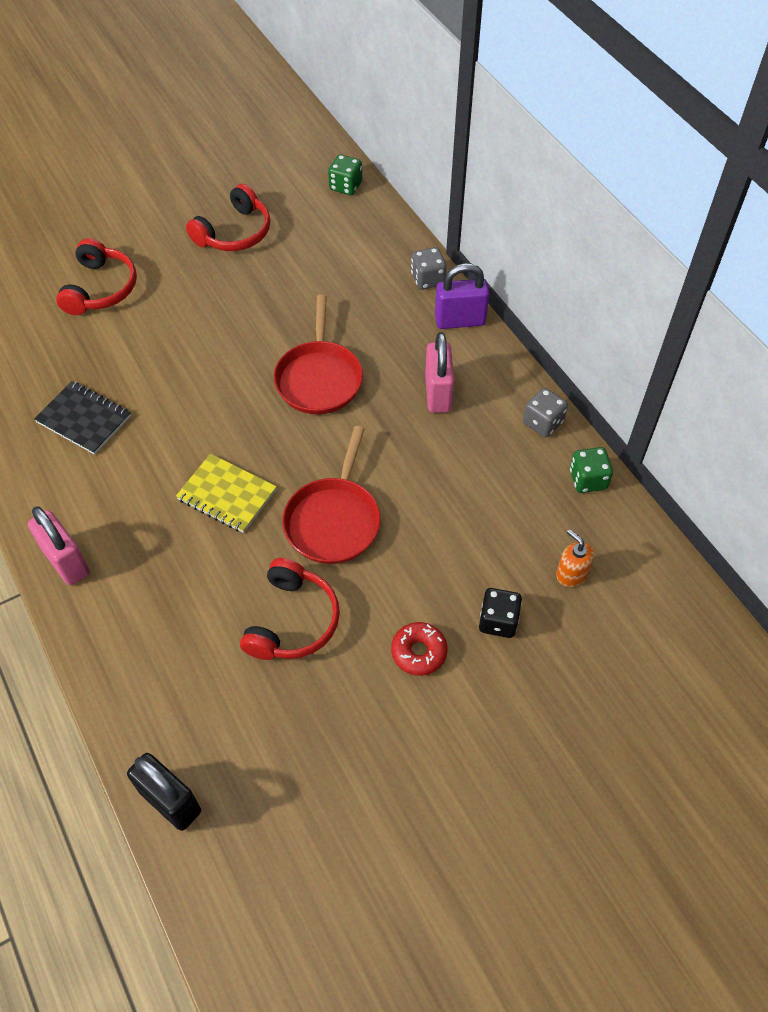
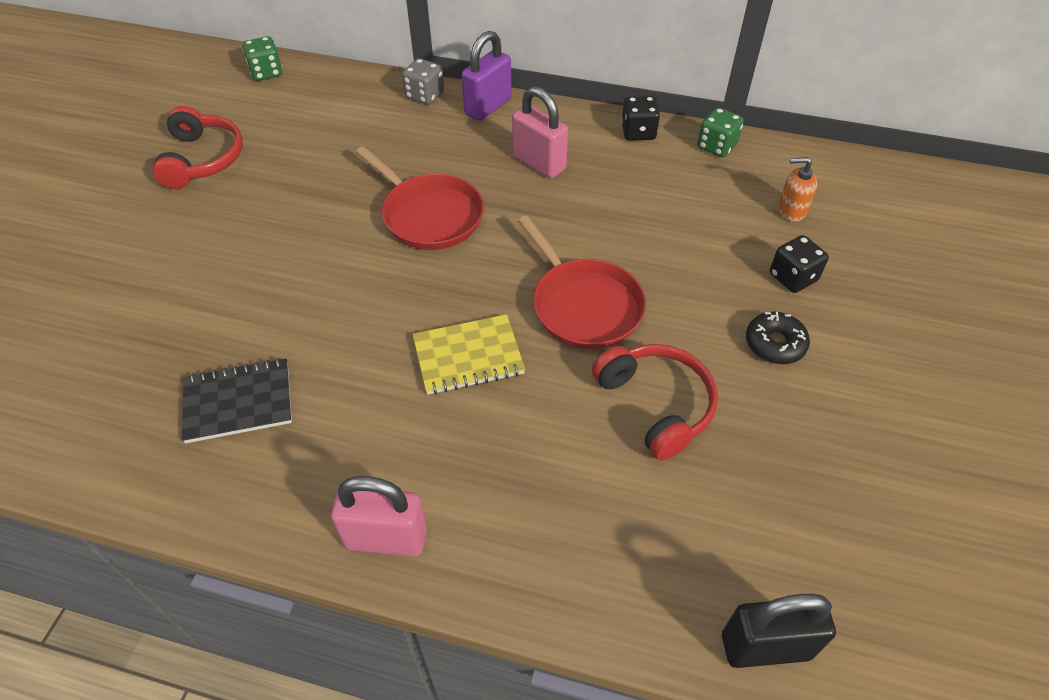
camera: 45 degrees left, 5 degrees down
(100, 288) = (111, 283): red headphones -> none
(419, 652) = (775, 344): red donut -> black donut
(543, 422) = (638, 132): grey dice -> black dice

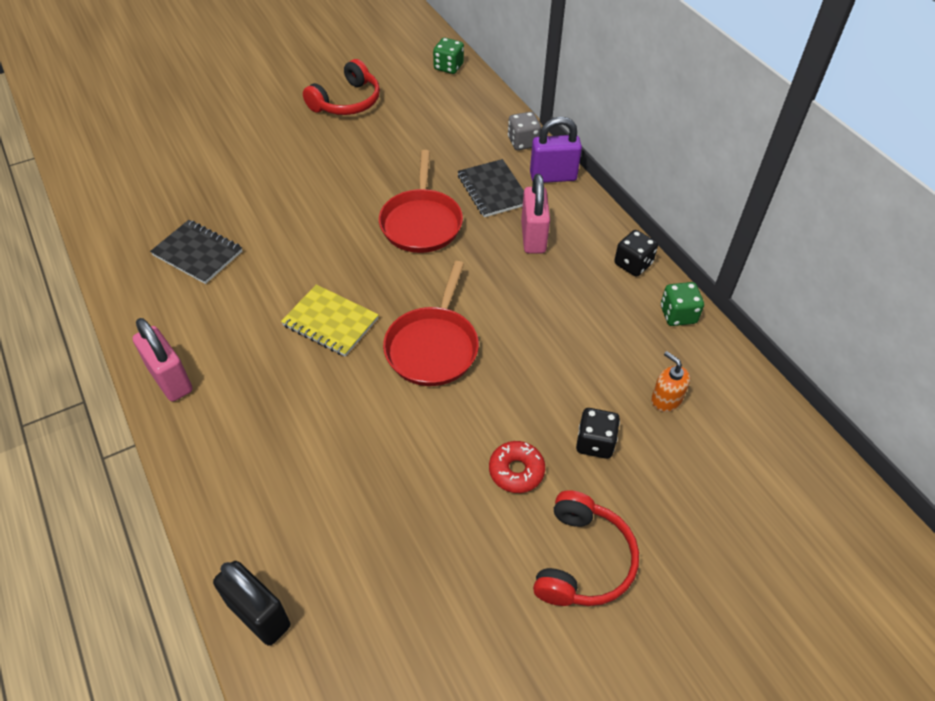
camera: 45 degrees right, 0 degrees up
(453, 148) = (493, 190): none -> black notebook
(656, 404) = (390, 439): red headphones -> red headphones (583, 560)
(775, 344) = (516, 471): black donut -> red donut

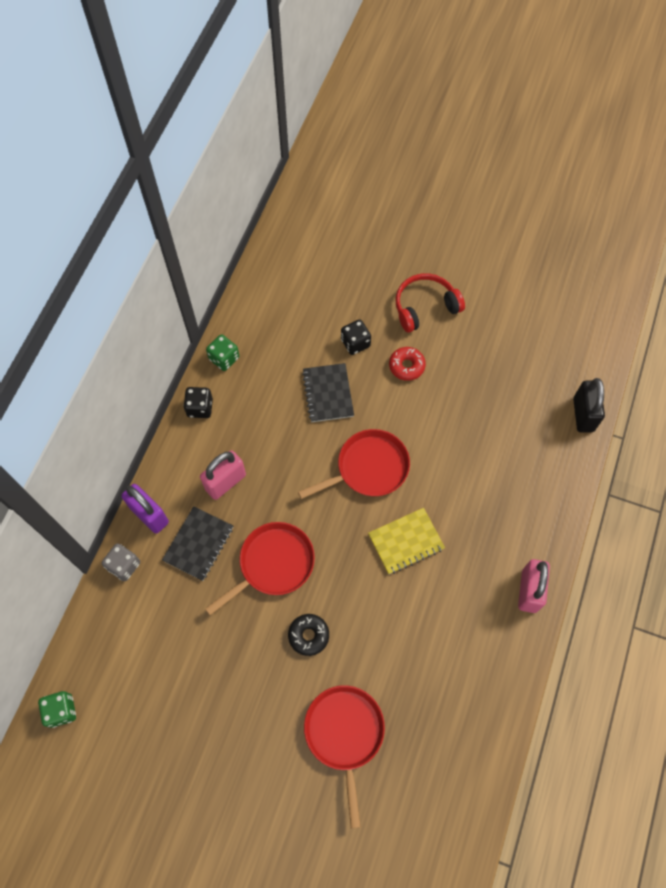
camera: 130 degrees left, 15 degrees up
(198, 253) = (434, 687): black notebook -> black notebook (328, 393)
(243, 182) = (344, 734): none -> red pan
(330, 322) = (406, 542): yellow notebook -> yellow notebook turned 75 degrees clockwise
(337, 207) = (308, 635): none -> black donut
(347, 102) = (182, 753): red headphones -> none
(666, 400) = (296, 328): orange soap dispenser -> none

